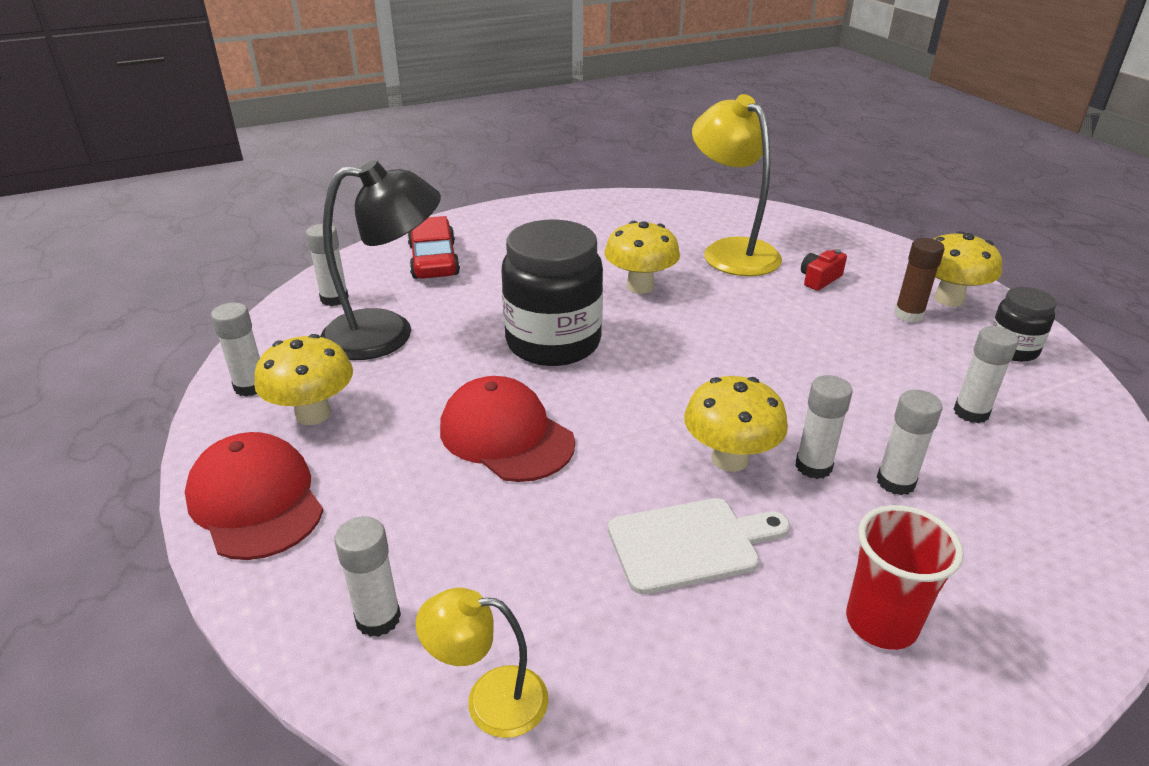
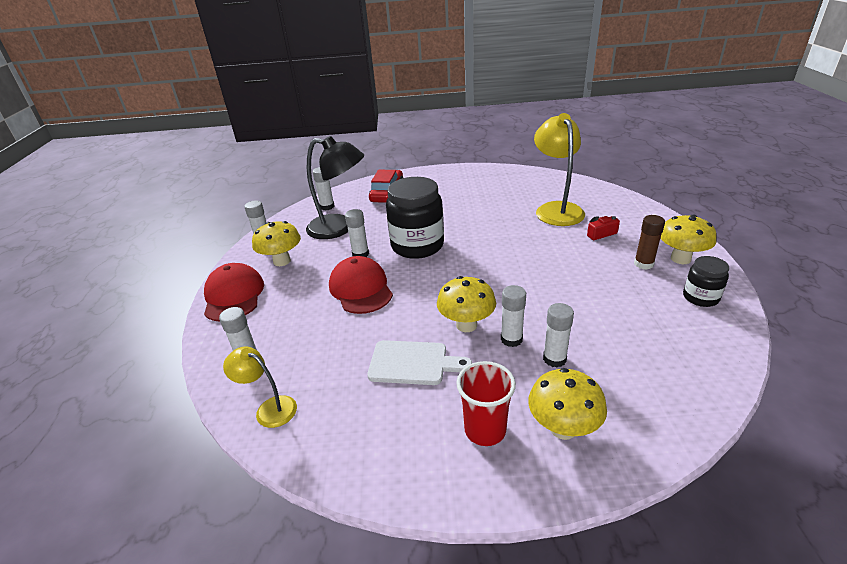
camera: 25 degrees right, 0 degrees up
(640, 286) = (486, 222): yellow mushroom -> yellow mushroom (563, 428)
(971, 412) = (637, 330): white glue stick -> white glue stick (360, 254)

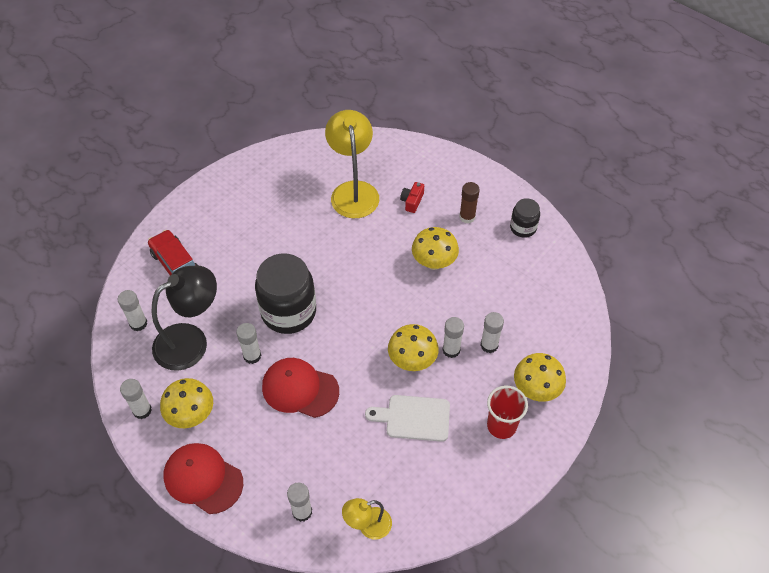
camera: 50 degrees left, 20 degrees up
(413, 363) = (413, 418): white cutting board -> white cutting board turned 135 degrees counterclockwise
(556, 209) = (353, 191): yellow lamp -> yellow lamp turned 45 degrees clockwise
(680, 259) = (484, 195): yellow mushroom -> yellow mushroom (434, 262)

